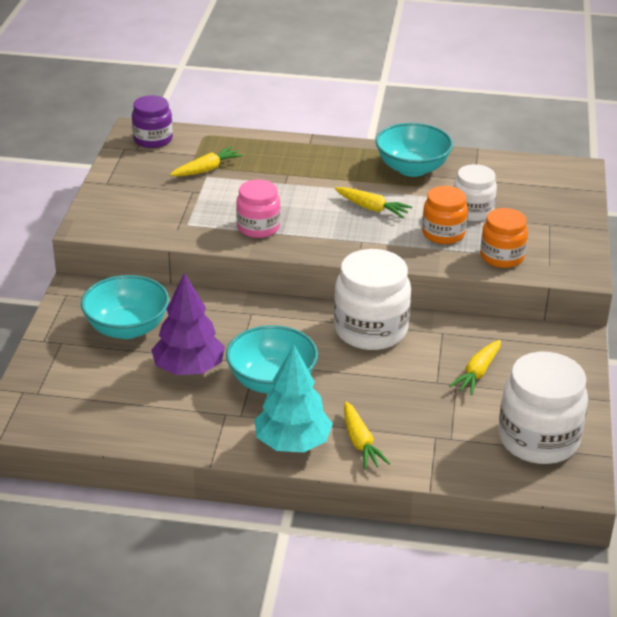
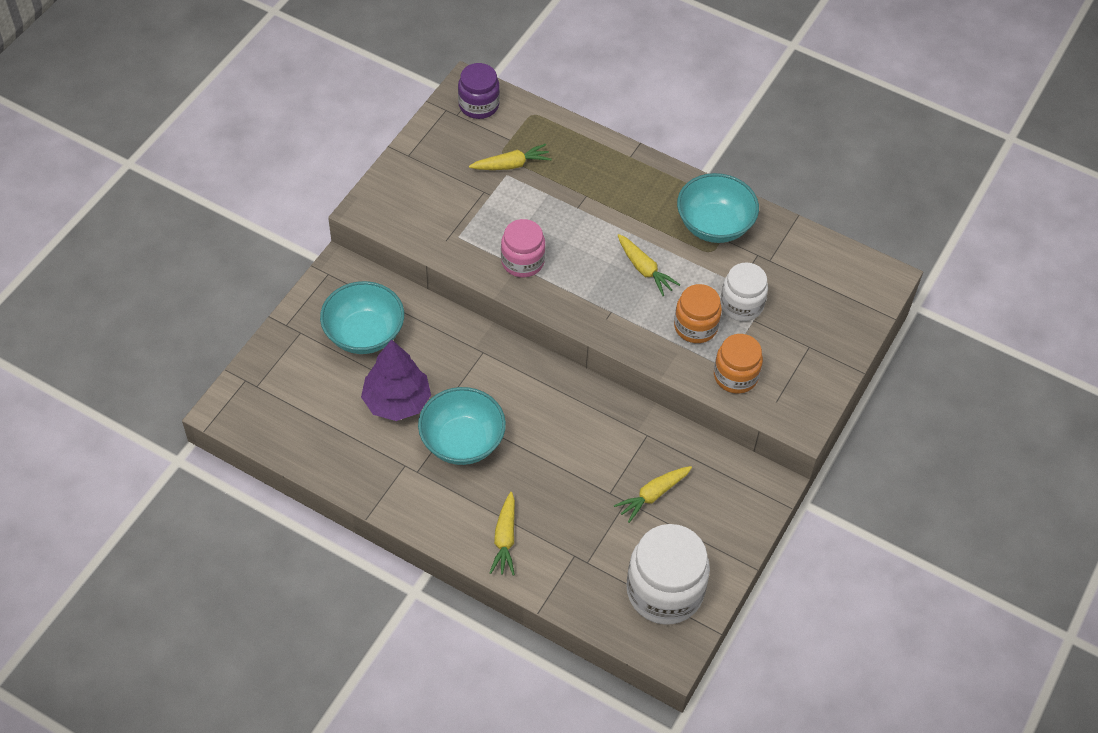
camera: 20 degrees right, 20 degrees up
(292, 443) = (446, 518): turquoise tree -> none
(370, 330) = (582, 409): white jar -> none

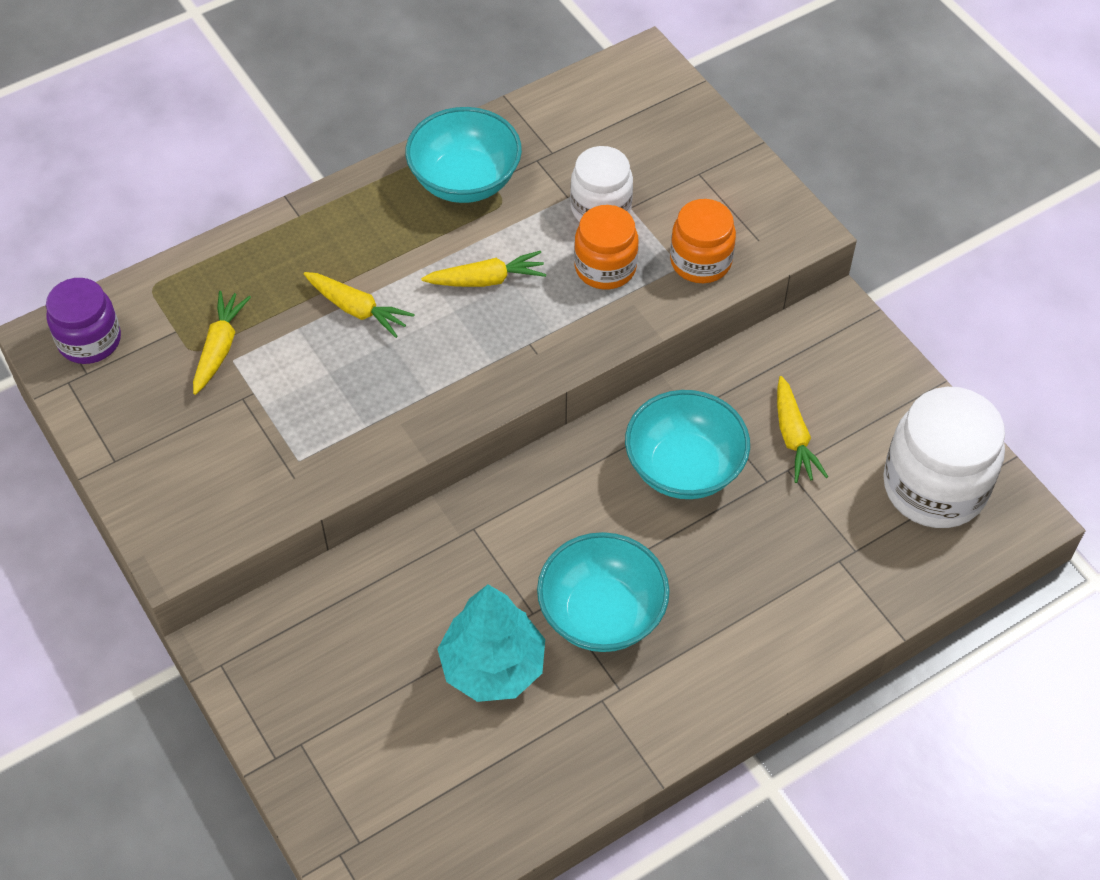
camera: 60 degrees left, 0 degrees up
(364, 334) = (355, 660): turquoise bowl -> turquoise bowl (684, 467)
(396, 401) = (492, 666): purple tree -> turquoise tree
(505, 539) = (777, 628): yellow carrot -> yellow carrot (357, 309)
(522, 261) = (389, 404): pink jar -> none

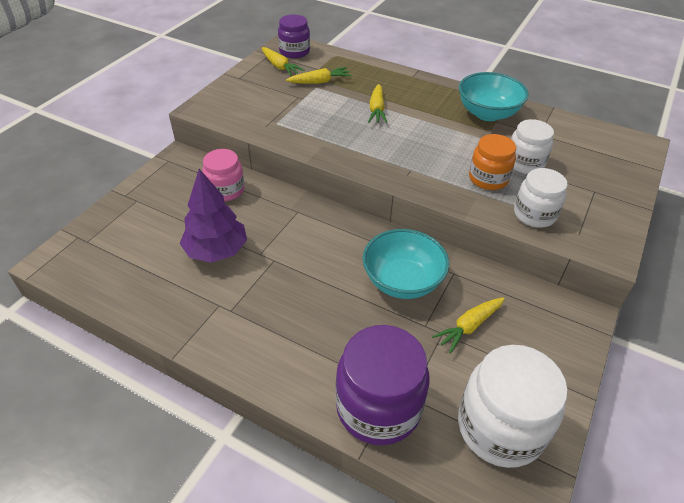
camera: 60 degrees right, 10 degrees down
(360, 605) = (226, 190): none -> pink jar
(486, 280) = (435, 141): yellow carrot -> yellow carrot (280, 67)
(492, 666) = (216, 251): turquoise tree -> purple tree
(602, 614) = (277, 283): turquoise bowl -> none
(700, 261) = (534, 214): orange jar -> white jar
(852, 588) = (378, 407): none -> purple jar

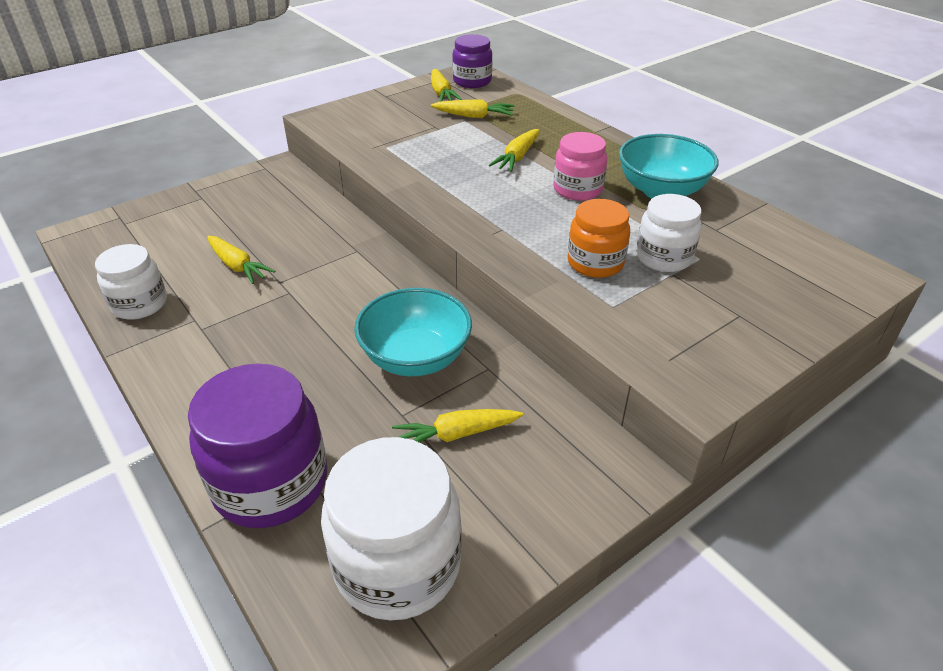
camera: 25 degrees right, 5 degrees down
(216, 251) = (237, 266): purple tree -> yellow carrot
(226, 190) = (298, 210): pink jar -> pink jar (577, 189)
(534, 214) = (623, 319): white jar -> white jar (140, 304)

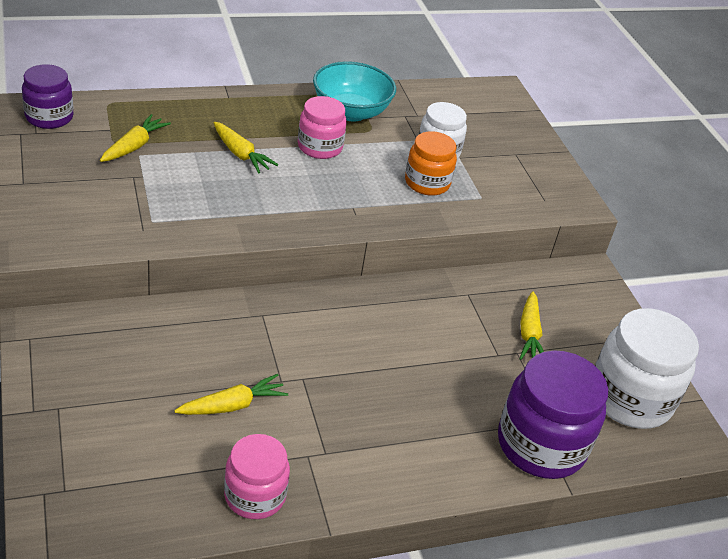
camera: 75 degrees left, 0 degrees up
(140, 304) = (255, 495): white jar -> pink jar
(415, 358) = (438, 327): turquoise bowl -> none
(441, 93) = (58, 146): yellow carrot -> none

